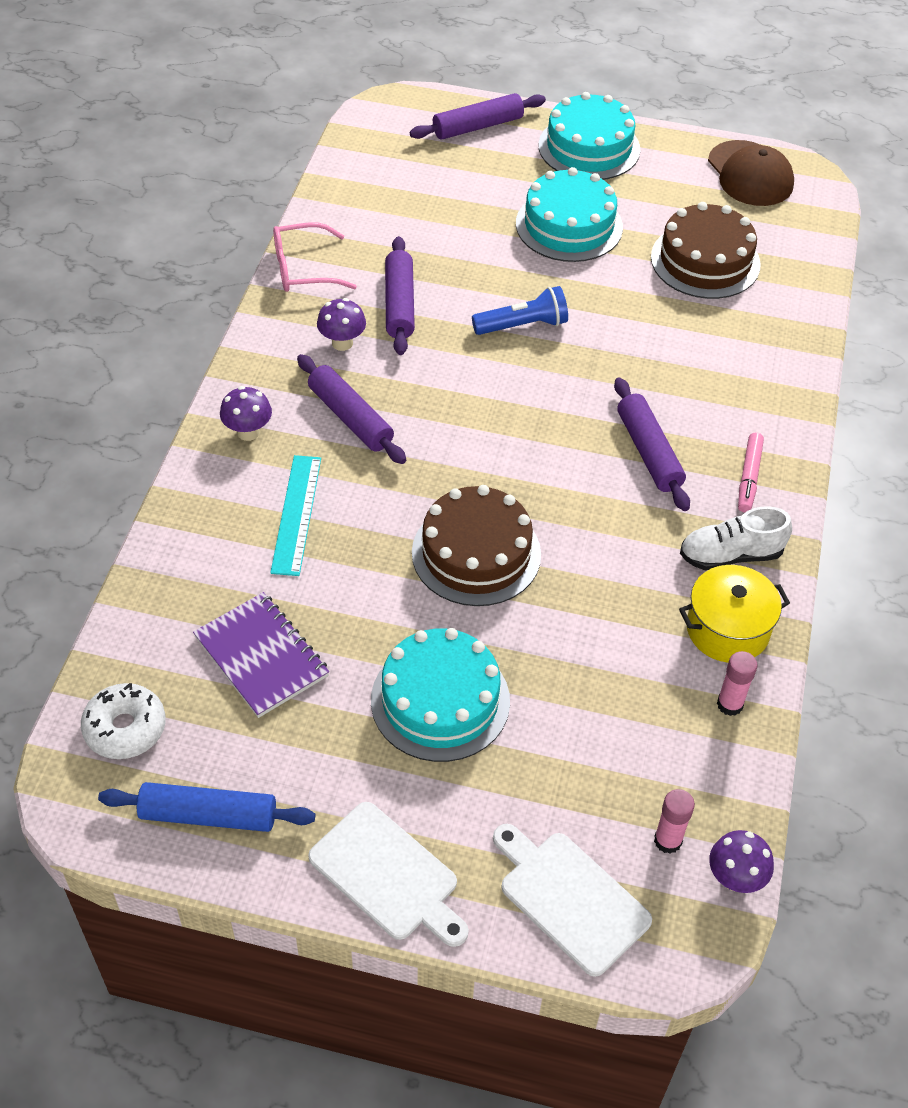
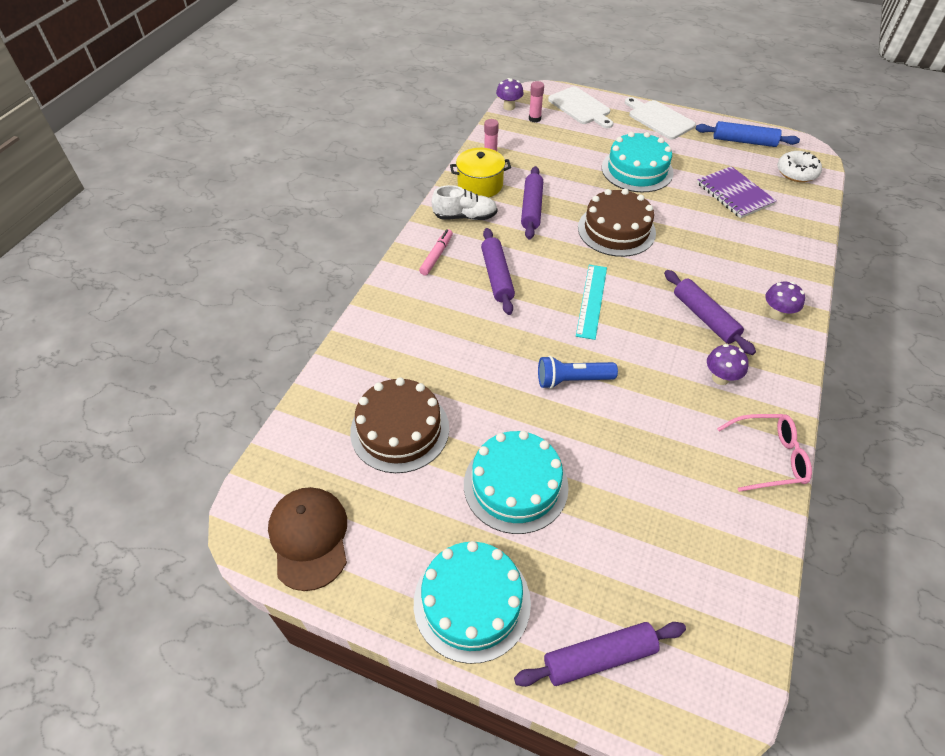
camera: 170 degrees left, 0 degrees up
(296, 514) = (730, 260): turquoise ruler -> turquoise ruler (591, 300)
(399, 304) = (676, 410): purple rolling pin -> purple rolling pin (531, 208)

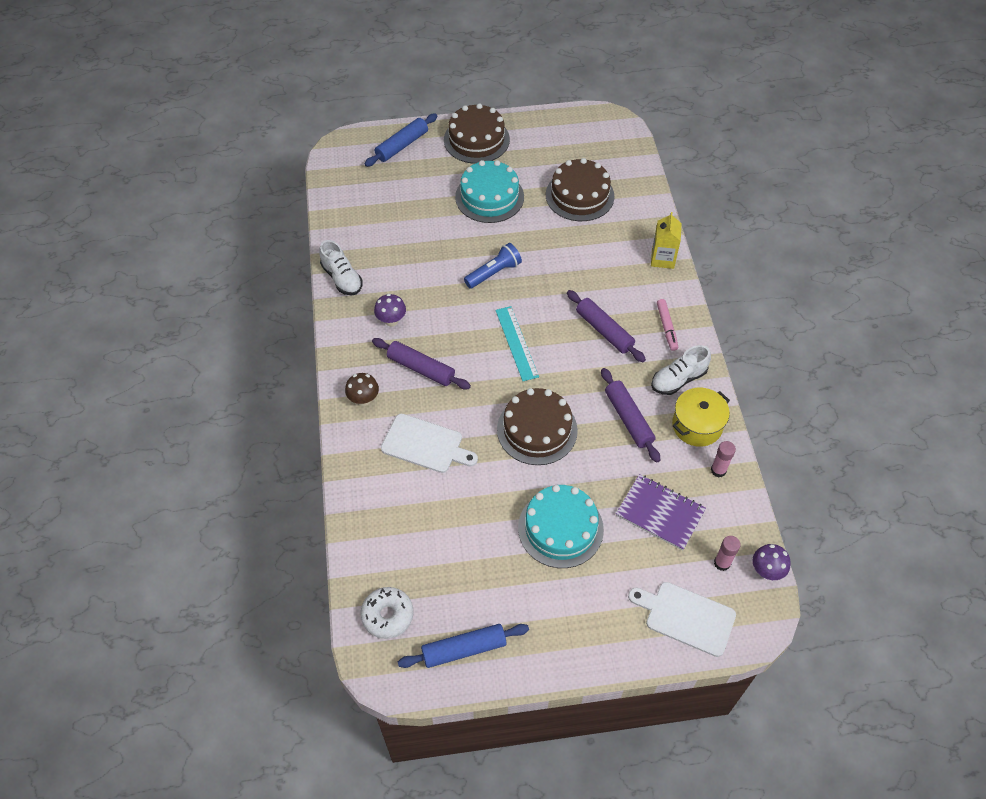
camera: 150 degrees right, 5 degrees up
(309, 538) = (579, 129): brown cap -> none
(378, 314) = (662, 259): none -> yellow carton
(472, 602) = (476, 139): turquoise cake -> brown cake
(599, 657) = (402, 145): purple rolling pin -> blue rolling pin
(659, 119) = (582, 643): white cutting board -> white cutting board (425, 444)
(734, 194) = (445, 540): purple notebook -> purple notebook (660, 513)
(769, 457) = (342, 278): pink glasses -> white shoe
(777, 314) = (364, 399): purple mushroom -> brown mushroom

